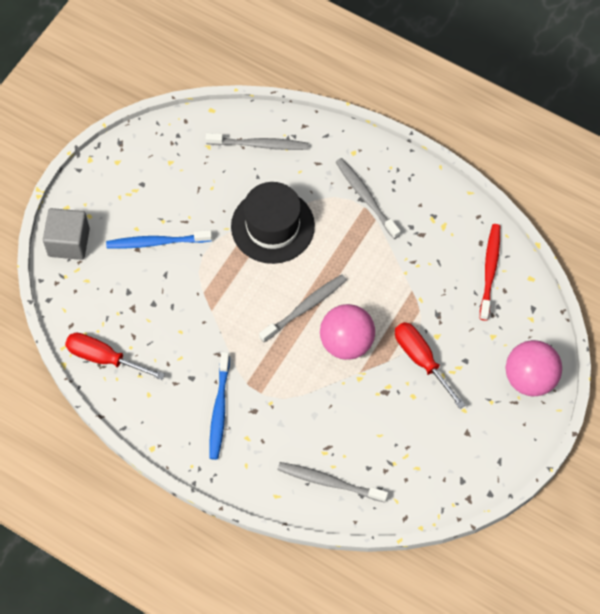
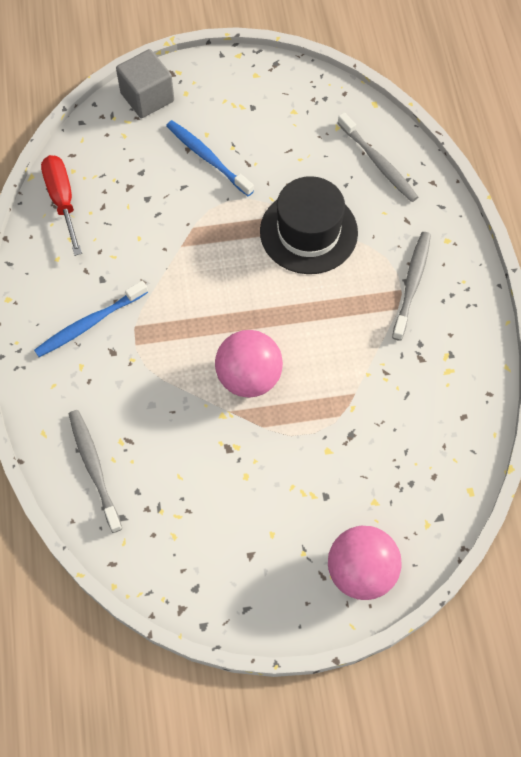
camera: 50 degrees right, 0 degrees up
(305, 307) = (253, 317): grey toothbrush -> none
(421, 360) = (290, 455): red screwdriver -> none
(490, 270) = (442, 447): red toothbrush -> none

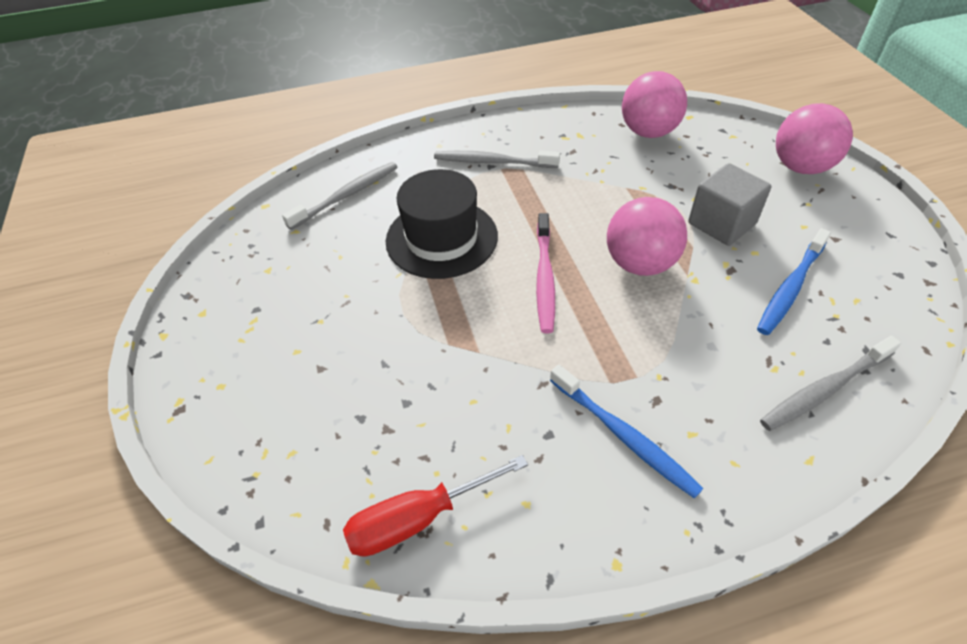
camera: 95 degrees left, 15 degrees down
(147, 97) = (221, 433): grey cube -> grey cube (721, 223)
(207, 157) = (336, 344): blue toothbrush -> blue toothbrush (790, 288)
(246, 301) = (544, 278): none -> pink toothbrush
(444, 439) = (648, 132): none -> pink ball

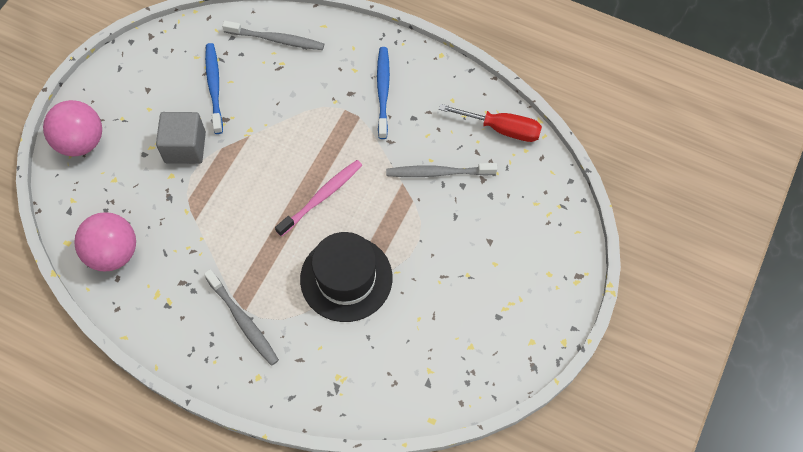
camera: 140 degrees left, 15 degrees up
(347, 195) = (369, 378): grey toothbrush -> grey toothbrush (438, 173)
(640, 264) = (263, 162): pink ball -> none
(790, 288) = (214, 87): blue toothbrush -> blue toothbrush turned 90 degrees counterclockwise

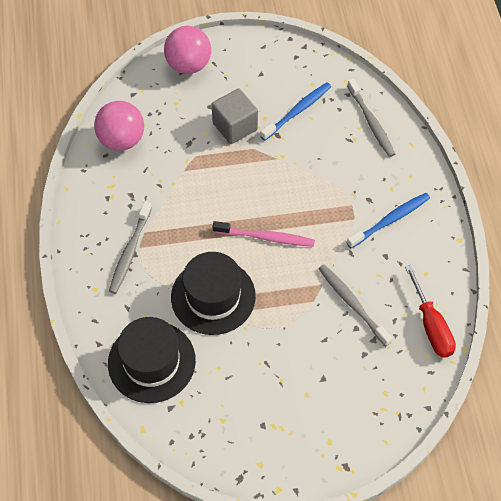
camera: 55 degrees right, 5 degrees down
(371, 372) = (151, 362): none -> black hat

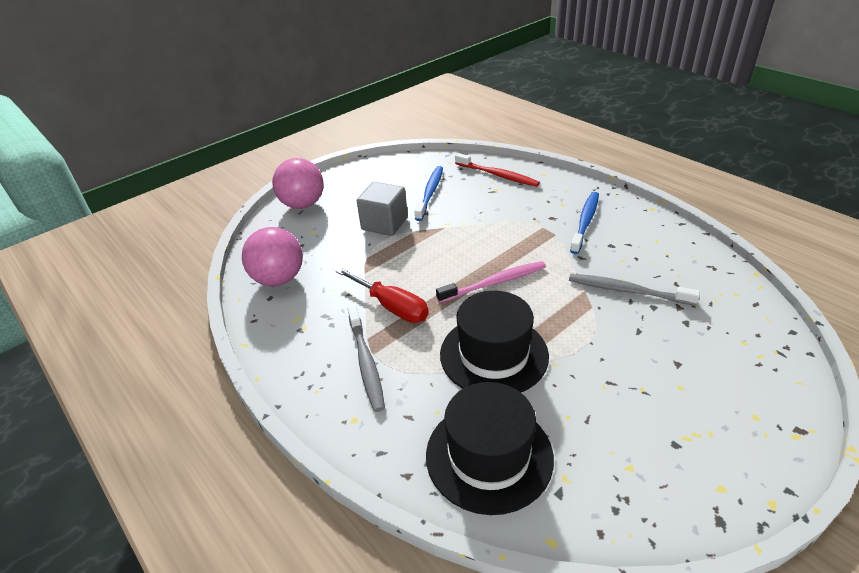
camera: 30 degrees left, 20 degrees down
(371, 122) = (498, 175): grey toothbrush -> red toothbrush
(431, 325) = (709, 271): red screwdriver -> red screwdriver (391, 306)

